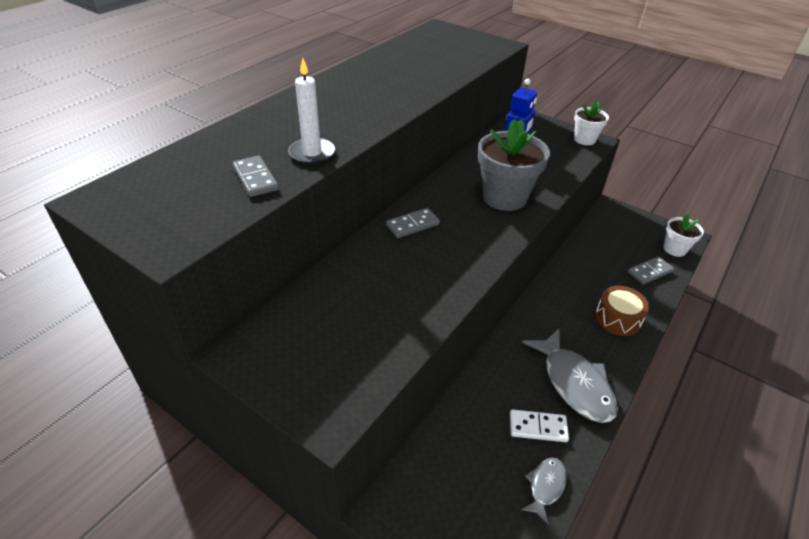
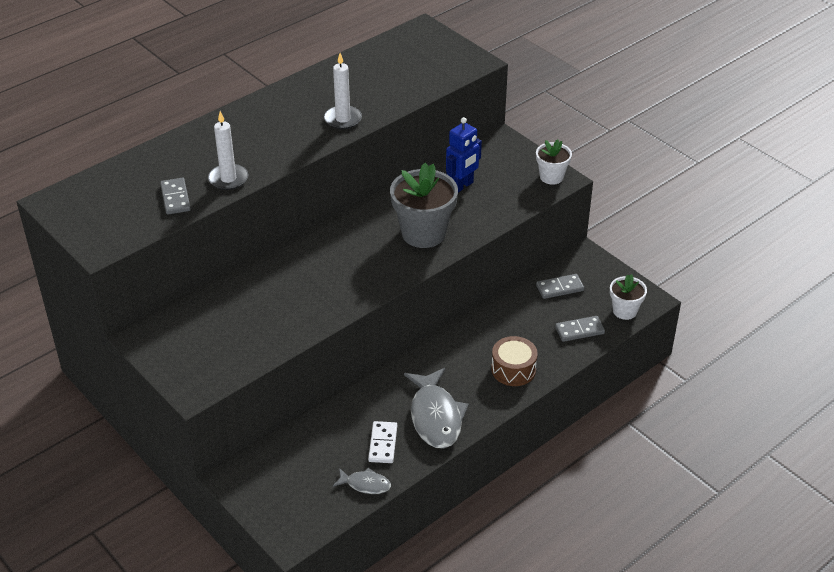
camera: 15 degrees right, 0 degrees up
(408, 92) = (343, 119): none -> white candle
(412, 225) = (321, 249): grey domino -> grey domino (560, 288)
(538, 427) = (382, 444): white domino -> white domino turned 75 degrees clockwise
(545, 486) = (365, 484): grey fish -> grey fish turned 60 degrees clockwise

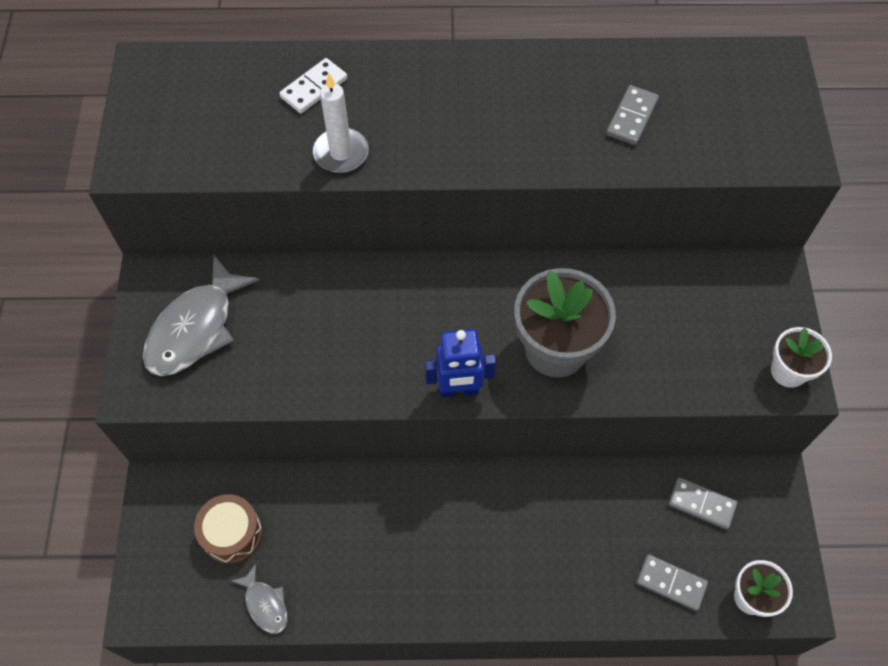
camera: 40 degrees right, 20 degrees up
(175, 198) = (263, 143): grey domino -> grey domino (631, 117)
(343, 119) = (548, 146): white candle -> none
(382, 444) = (326, 565): white domino -> white domino (314, 88)
(435, 416) = (409, 574): grey fish -> grey fish (196, 328)
(462, 186) = (663, 309): blue robot -> blue robot (459, 390)
(513, 369) = (547, 578): brown drum -> brown drum (232, 533)

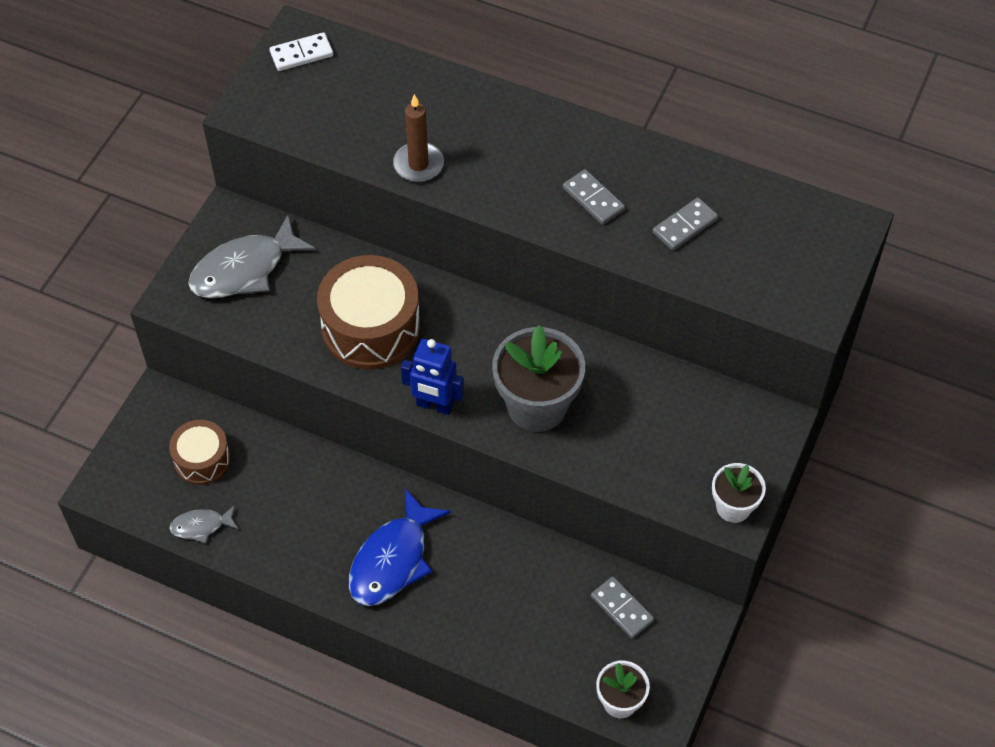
camera: 25 degrees right, 5 degrees down
(265, 604) = (201, 526): grey fish -> grey fish turned 90 degrees clockwise
(314, 88) = (426, 101): white domino -> white domino (301, 54)
(341, 153) = (418, 164): white candle -> brown candle
(354, 336) = (371, 327): none -> brown drum
(470, 552) = (393, 560): none -> blue fish
(671, 583) = (555, 659): grey domino -> grey domino (593, 199)

